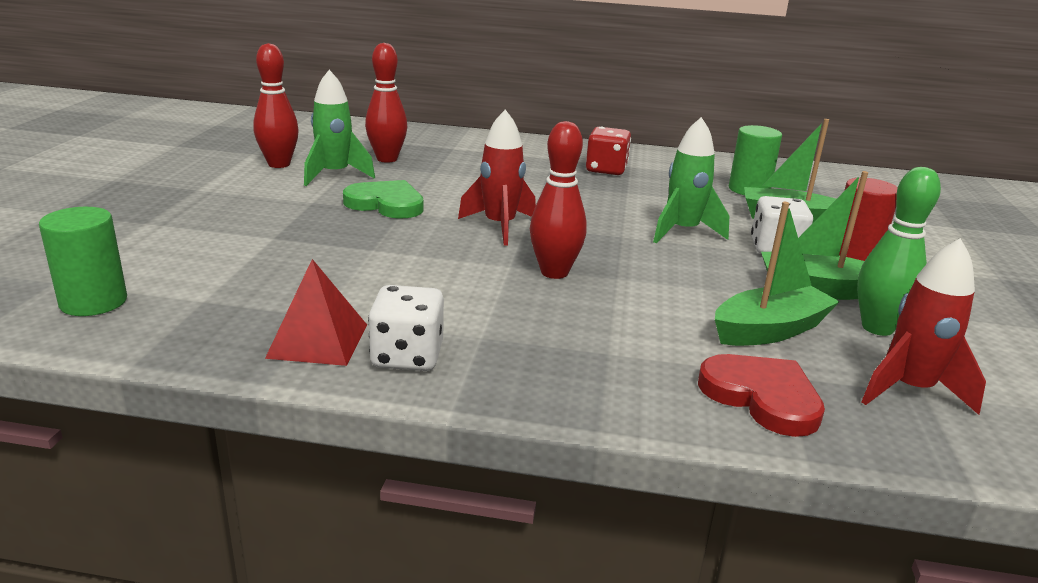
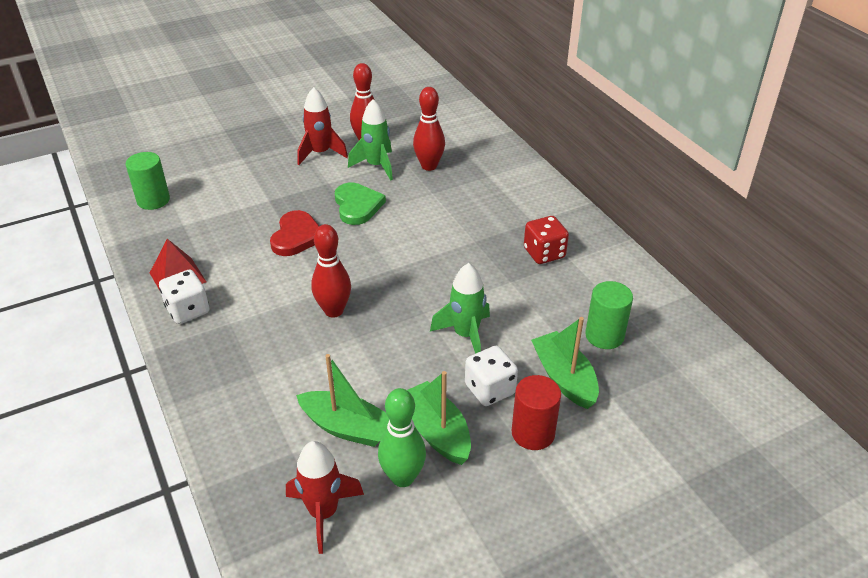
camera: 55 degrees right, 15 degrees up
(499, 226) = (376, 260): red rocket -> red rocket (320, 153)
(762, 397) = (257, 450): red heart -> red heart (296, 236)

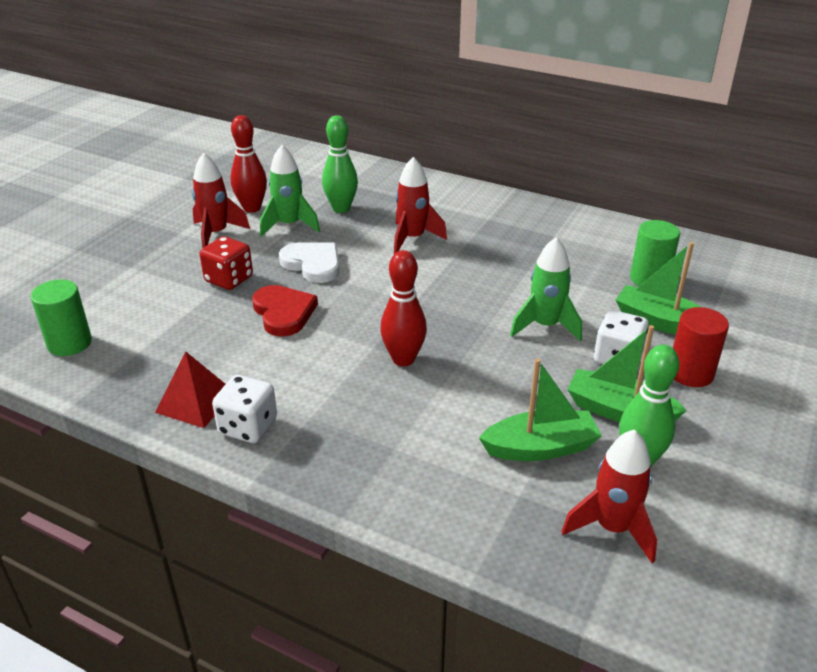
camera: 35 degrees left, 5 degrees down
(357, 206) = (313, 264): green heart -> white heart
(429, 166) = (341, 208): red bowling pin -> green bowling pin
(452, 214) = (412, 238): none -> red rocket
(544, 253) = (527, 239): red dice -> red dice (229, 279)

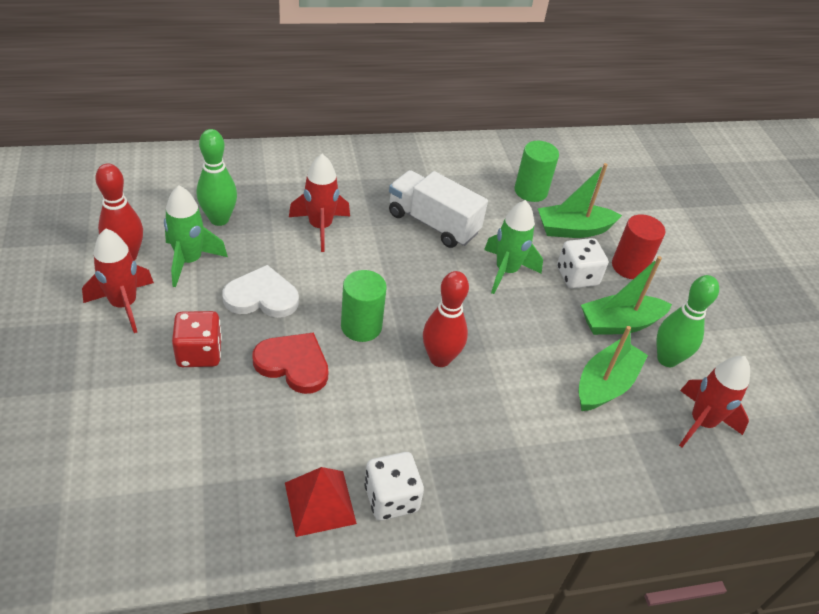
camera: 45 degrees left, 10 degrees up
(69, 343) = (117, 516): green cylinder -> green cylinder (361, 326)
(516, 269) = (433, 223): none -> white truck

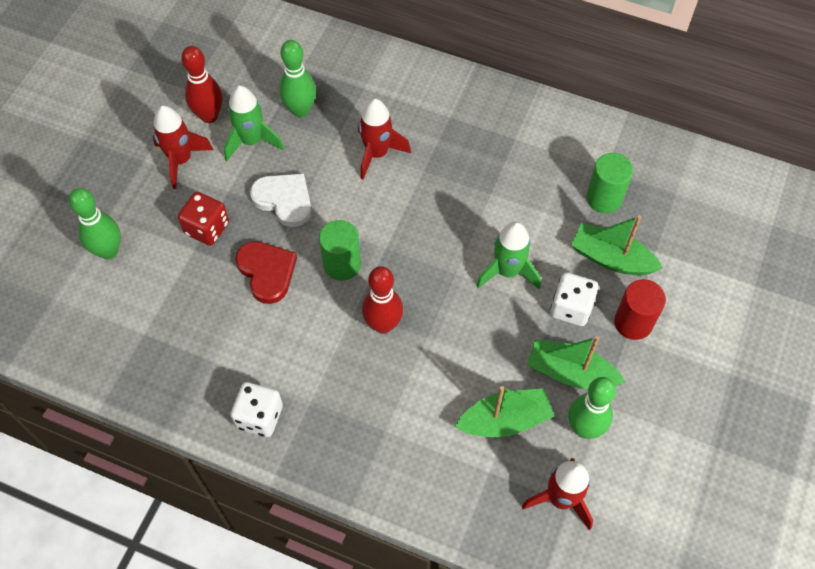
camera: 40 degrees right, 15 degrees up
(99, 422) = (108, 251): none -> green bowling pin
(320, 502) = (209, 392): red pyramid -> none
(433, 223) = (479, 192): white truck -> none

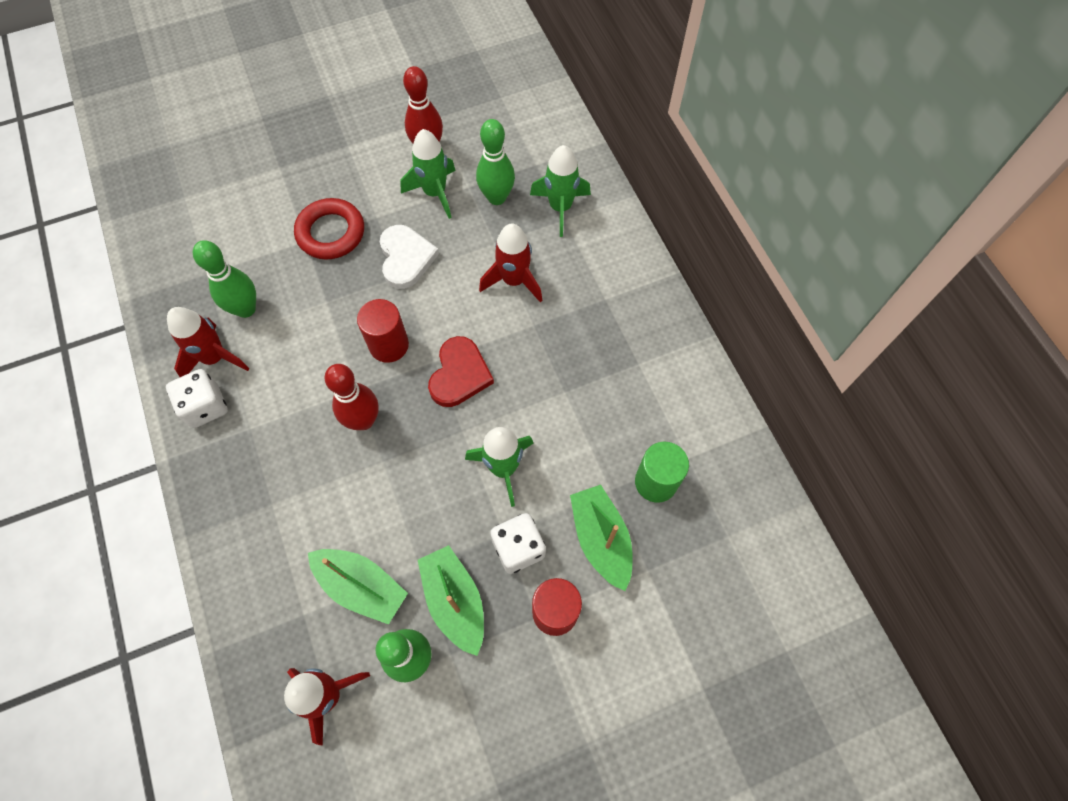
camera: 45 degrees right, 5 degrees up
(108, 251) = (252, 193): green bowling pin -> green bowling pin (245, 309)
(181, 160) = (371, 166): red rocket -> red rocket (215, 358)
(207, 228) = (331, 233): red dice -> red ring
(267, 272) = (332, 302): red heart -> red heart (459, 374)
(342, 264) = (389, 345): green cylinder -> red cylinder
(352, 83) = (560, 208): none -> green rocket

